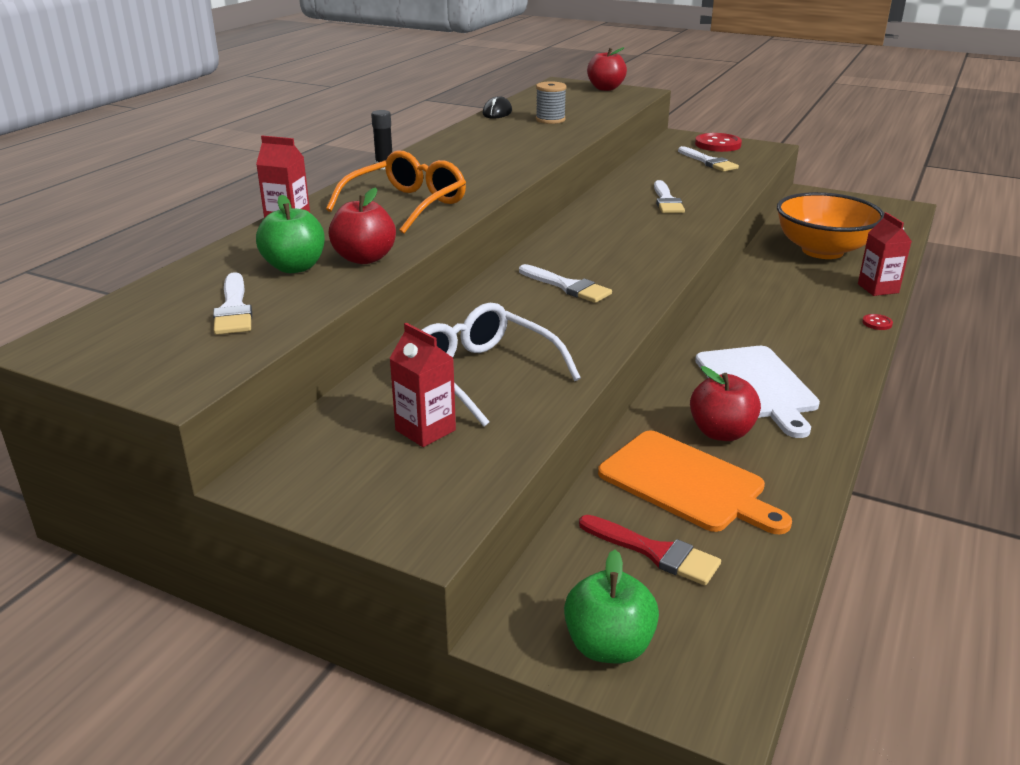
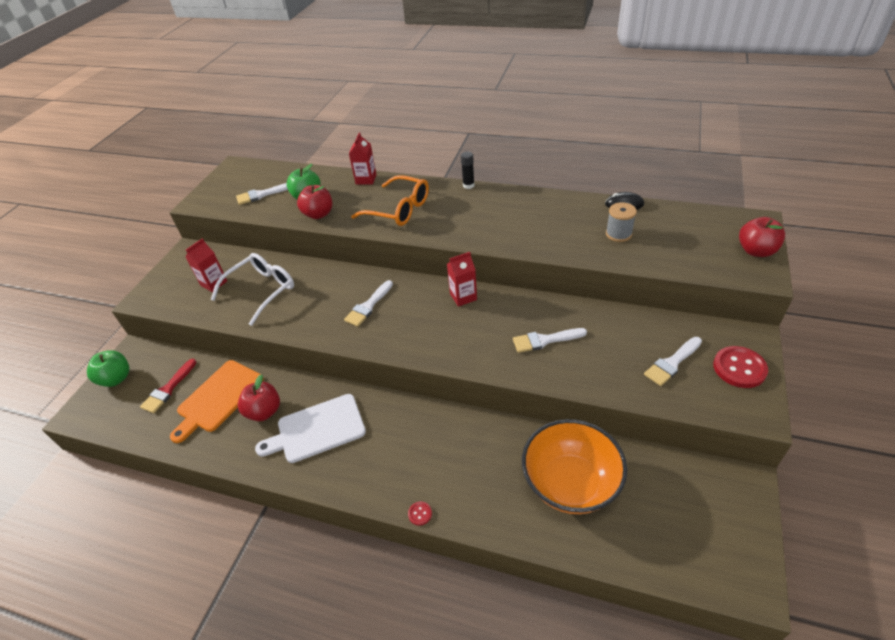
camera: 85 degrees right, 15 degrees up
(878, 288) = (492, 523): red carton -> red carton (463, 297)

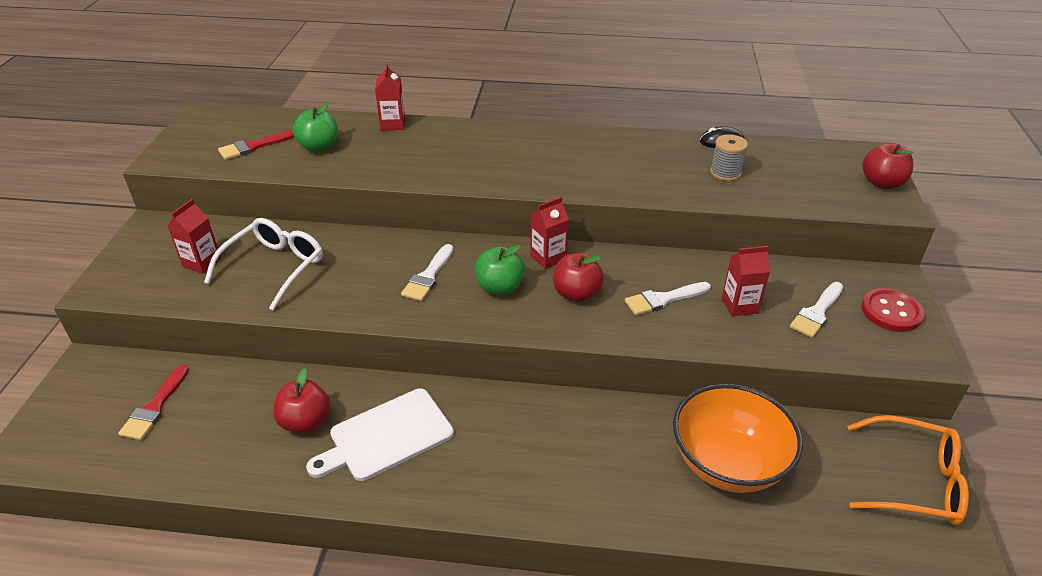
camera: 15 degrees left, 5 degrees down
(116, 378) = (69, 401): green apple -> green apple (500, 288)
(218, 398) = (233, 411): orange cutting board -> none
(262, 194) = (254, 146): white brush -> red brush
(318, 214) = (341, 167): red apple -> red apple (576, 294)
(399, 209) = (448, 157): orange glasses -> orange glasses (913, 481)
(420, 514) = (552, 521): red button -> none
(468, 185) = (528, 127): black glue stick -> none
(607, 351) = (739, 305): none -> red carton

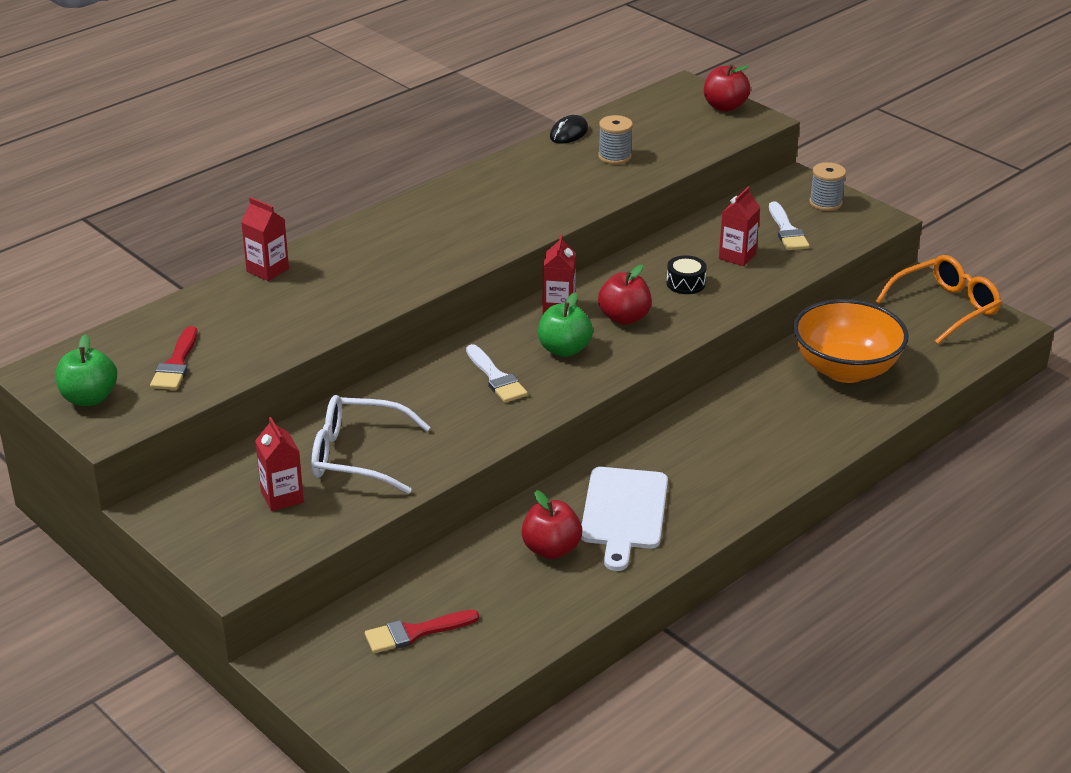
camera: 50 degrees left, 5 degrees down
(155, 407) = (415, 632): red brush -> red brush turned 105 degrees clockwise
(274, 267) = (357, 456): white glasses -> white glasses turned 60 degrees counterclockwise
(319, 147) = (244, 327): green apple -> green apple (89, 398)
(663, 299) = (685, 283): white brush -> black drum
(891, 312) = (825, 203): red button -> grey spool

